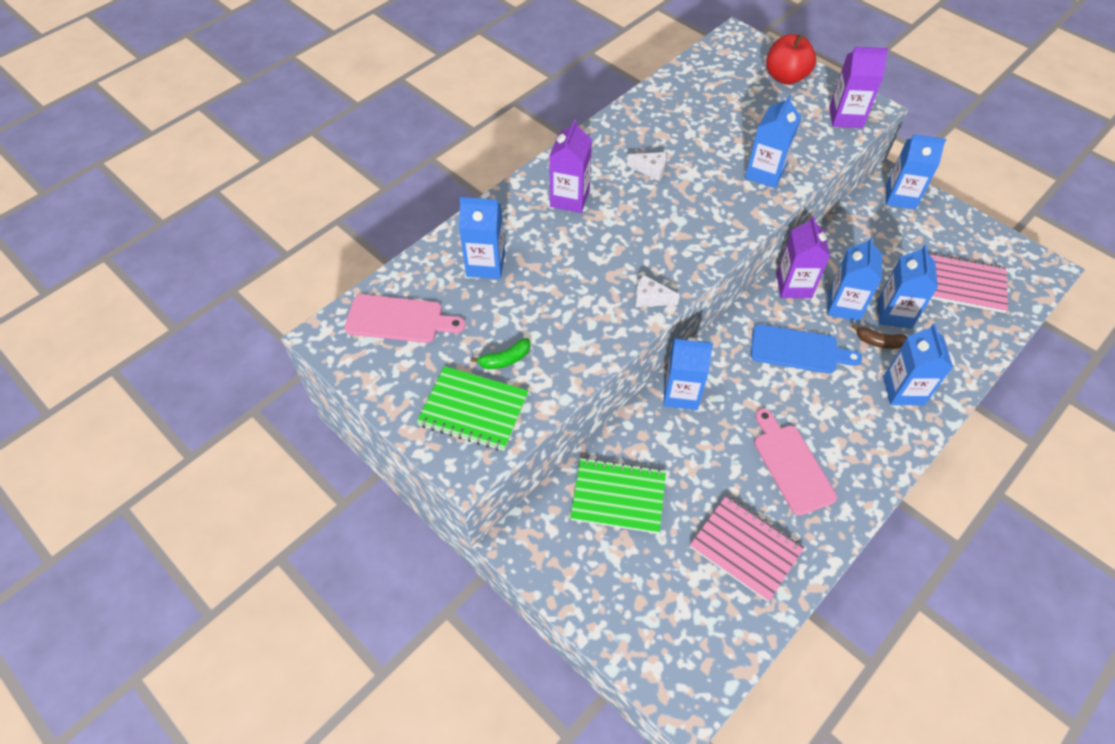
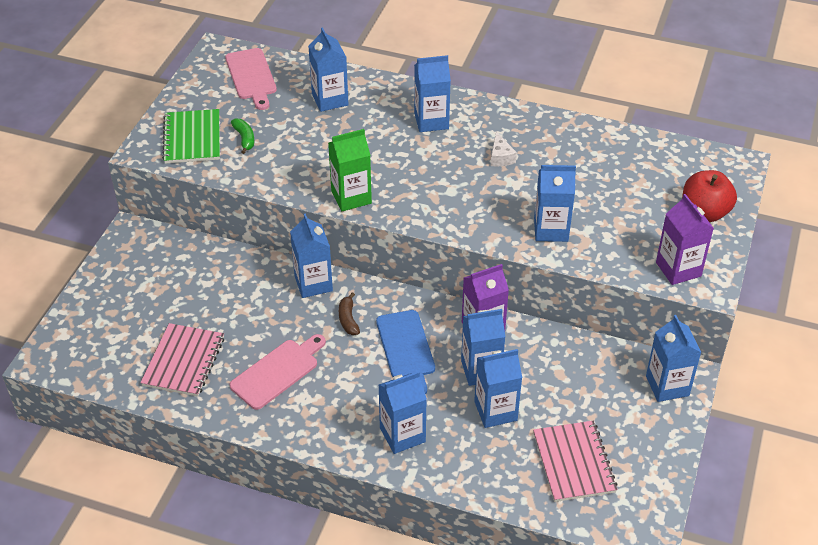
camera: 65 degrees right, 10 degrees down
(505, 359) = (244, 139): green banana -> green banana turned 150 degrees counterclockwise
(569, 198) = (431, 121): purple carton -> blue carton
(618, 496) = (195, 274): green notebook -> none
(650, 298) = (351, 197): white cheese -> green carton
(878, 342) = (451, 405): brown banana -> brown banana (348, 319)

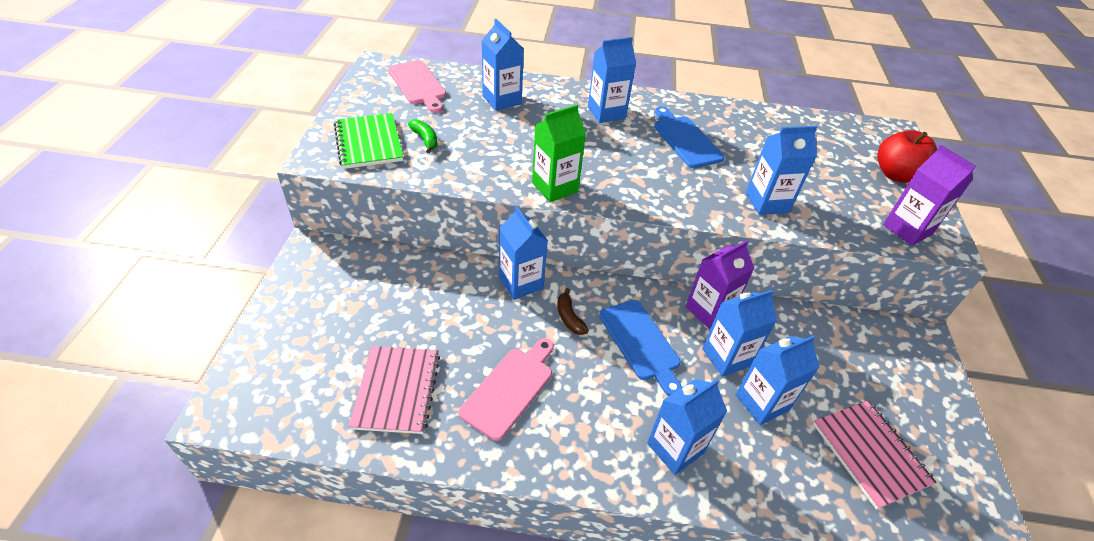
camera: 15 degrees left, 0 degrees up
(500, 157) = (685, 139): white cheese -> blue cutting board
(667, 386) = (912, 350): blue carton -> none

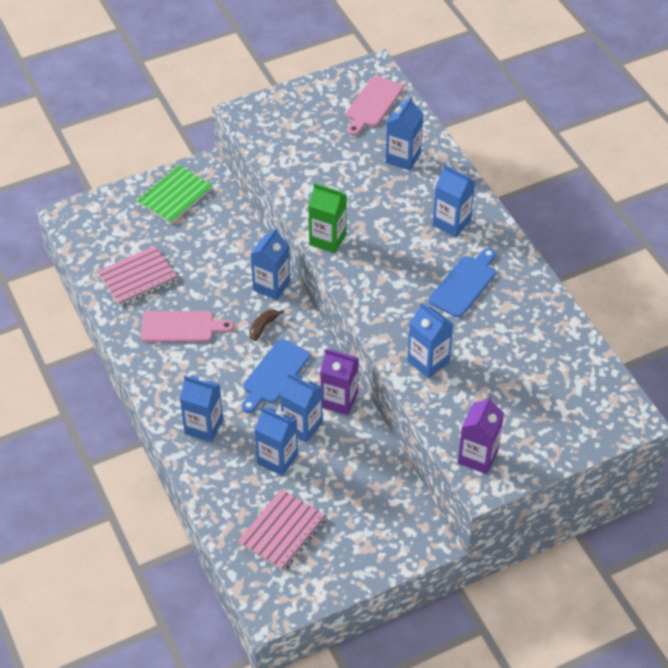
camera: 60 degrees right, 5 degrees up
(368, 142) = (280, 124): green notebook -> green notebook (174, 195)
(425, 139) = (312, 148): green banana -> none
(895, 174) = (555, 433): red apple -> none

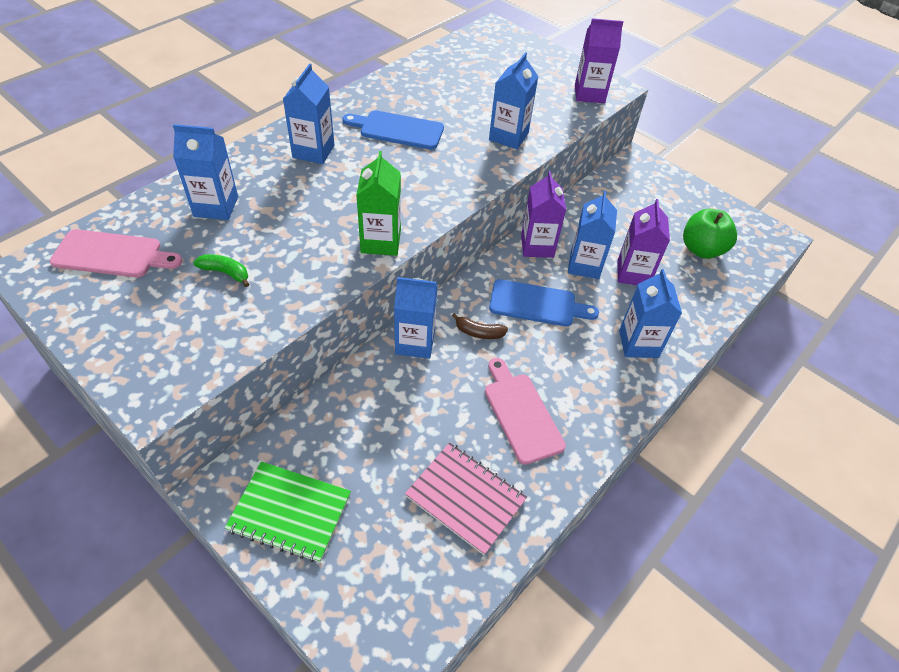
camera: 115 degrees left, 0 degrees up
(277, 459) = (633, 273): blue carton -> purple carton
(282, 531) = (701, 249): pink notebook -> green apple
(331, 154) = (226, 273): none -> green banana

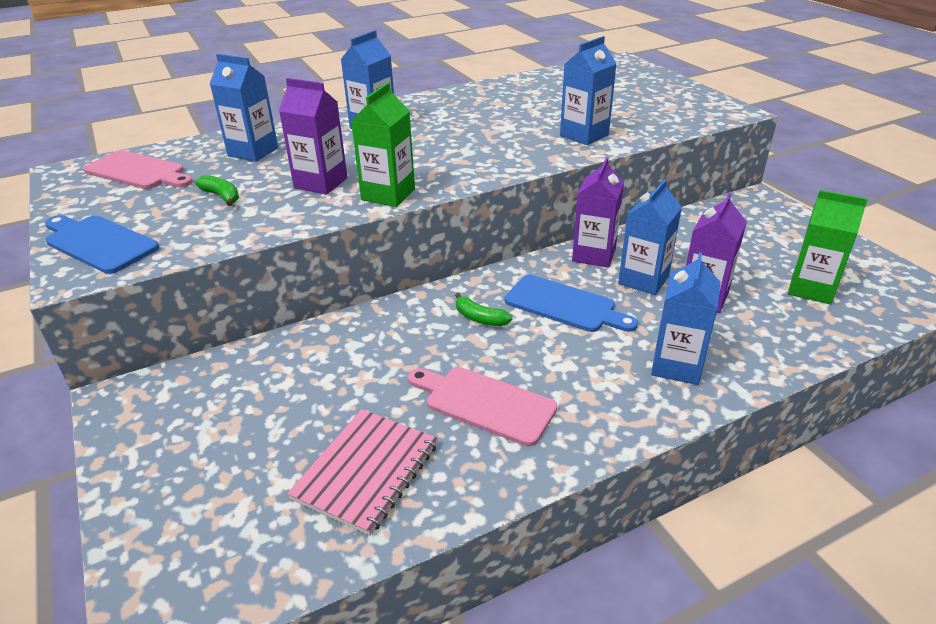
camera: 25 degrees right, 15 degrees down
(290, 512) = (169, 435): green notebook -> none
(398, 130) = (468, 120): blue cutting board -> blue cutting board (98, 243)
(415, 342) = (402, 314): blue carton -> none
(465, 498) = (366, 471): pink notebook -> pink notebook turned 60 degrees clockwise
(479, 332) = (480, 318): brown banana -> green banana
(521, 413) = (485, 403): pink cutting board -> pink cutting board turned 60 degrees counterclockwise
(589, 94) = (701, 113): purple carton -> purple carton (321, 183)
(701, 249) = (811, 289): green apple -> green carton

